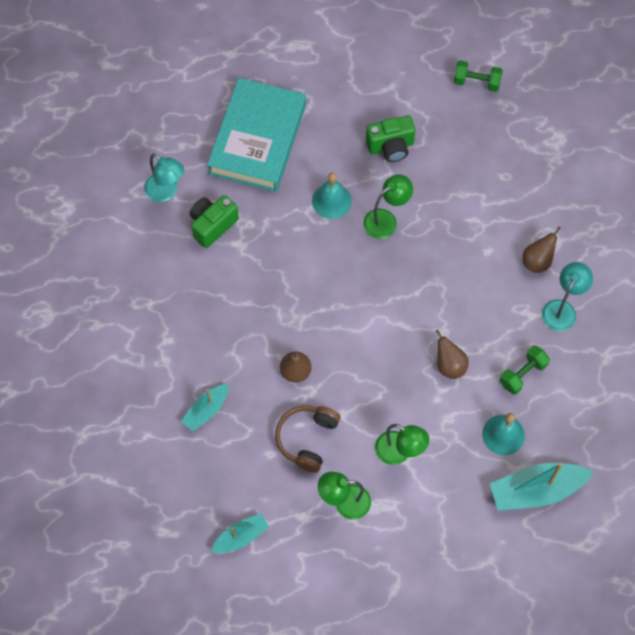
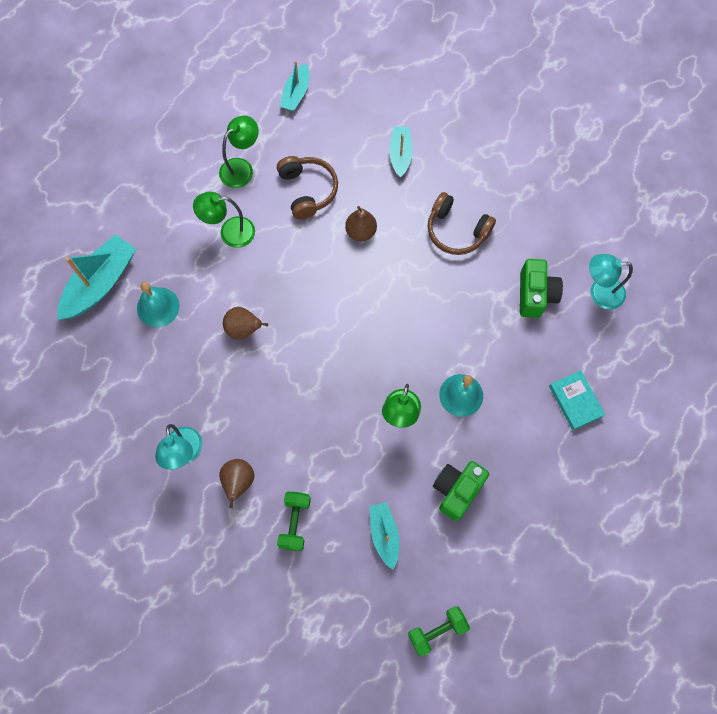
camera: 140 degrees right, 5 degrees up
(222, 315) = (456, 231): none -> brown headphones
(258, 139) = (575, 401): turquoise book -> turquoise book, size x0.43
(463, 157) = (384, 534): none -> turquoise boat
(522, 374) = (178, 368): green dumbbell -> green dumbbell (295, 523)

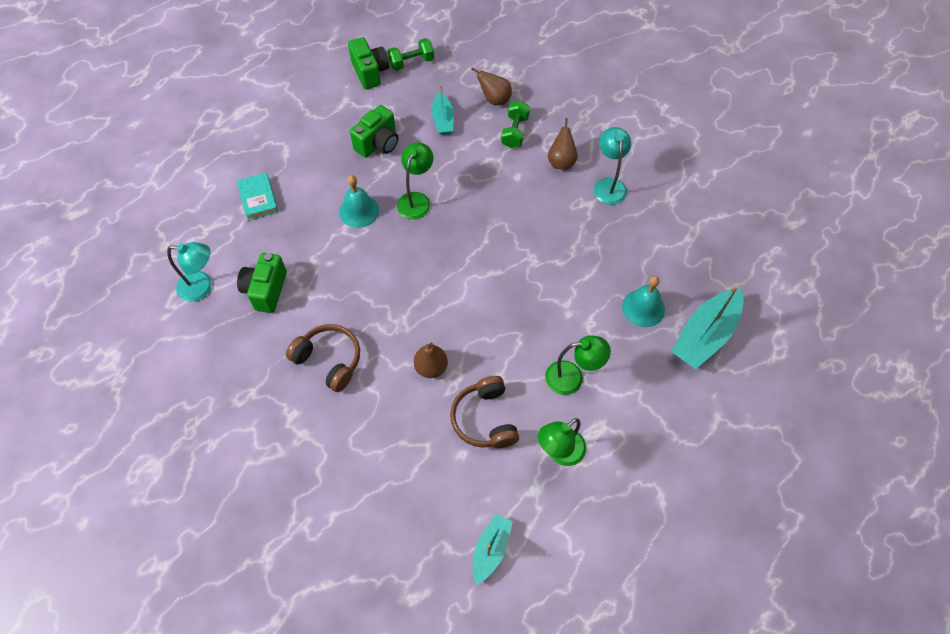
camera: 175 degrees left, 10 degrees down
(243, 329) = (557, 281): brown pear -> brown pear (494, 99)
(400, 155) = (374, 454): turquoise boat -> none
(488, 607) = (370, 72): none -> green camera

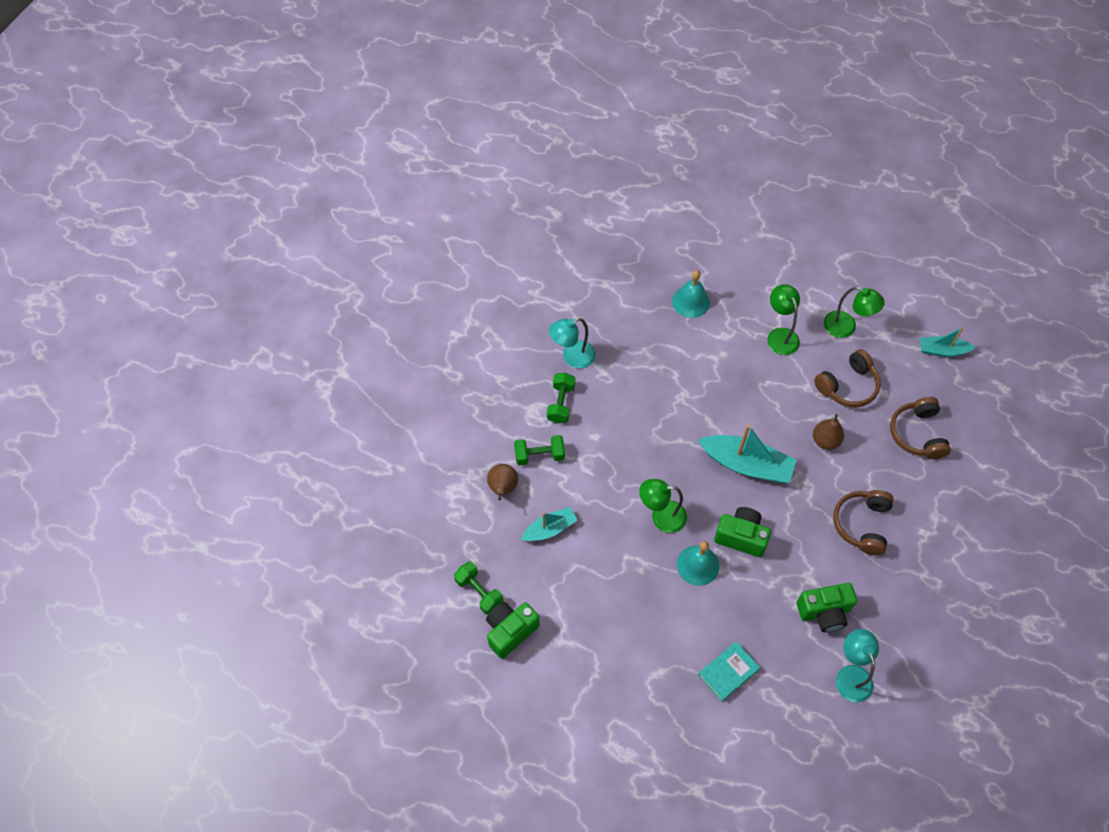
camera: 110 degrees left, 0 degrees up
(378, 143) = (607, 581): green camera -> green camera (741, 537)
(399, 464) = (917, 434): none -> brown headphones
(561, 162) = (561, 403): brown pear -> green dumbbell
(705, 335) = (695, 255): turquoise boat -> turquoise boat (746, 464)

